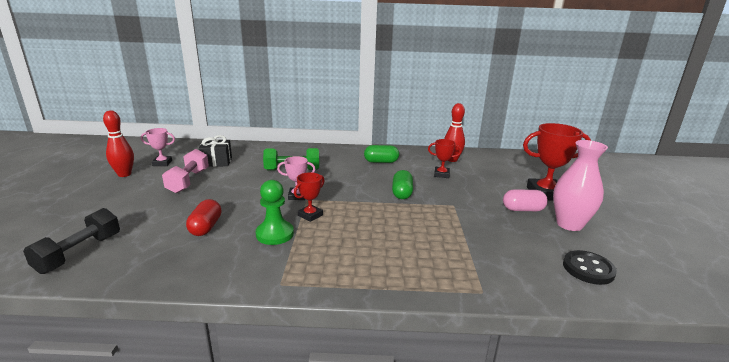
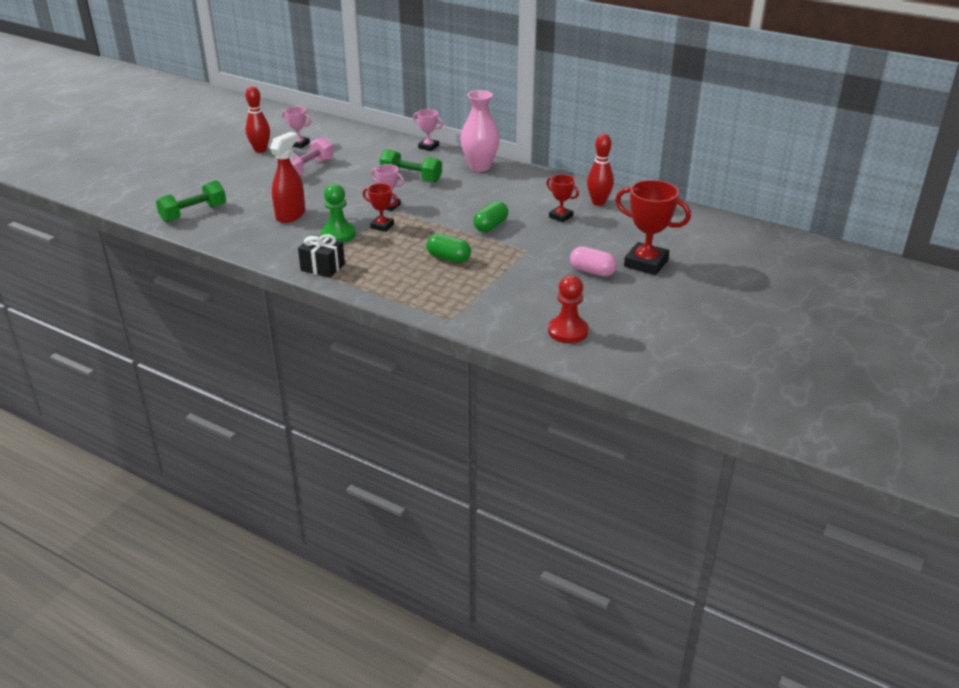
camera: 30 degrees right, 10 degrees up
(79, 253) = (193, 213): black dumbbell -> green dumbbell
(206, 227) = (291, 215): red capsule -> red spray bottle
(217, 162) = (348, 153): black gift -> black gift (323, 267)
(282, 146) = (428, 147): none -> pink trophy
(310, 215) = (382, 226): red trophy -> red trophy turned 45 degrees clockwise
(381, 162) = (513, 188): green capsule -> green capsule (448, 258)
(569, 224) = (617, 296): pink vase -> pink vase (480, 167)
(588, 269) = (568, 331): black button -> red pawn

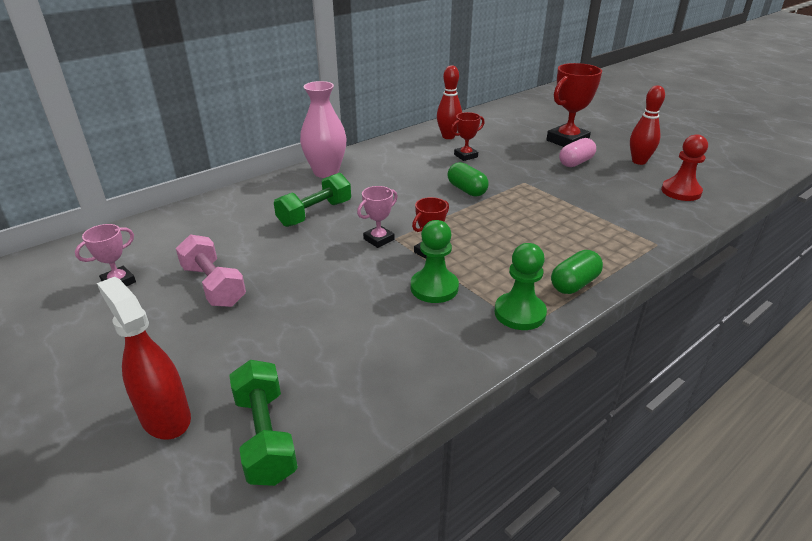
camera: 70 degrees left, 0 degrees up
(260, 150) = (92, 323): red bowling pin -> red bowling pin (639, 161)
(291, 215) = (352, 321): red spray bottle -> red spray bottle (165, 417)
(323, 267) = (519, 313): black gift -> green pawn
(428, 147) = (244, 190): pink trophy -> none
(448, 258) = (527, 223): green capsule -> green capsule (574, 284)

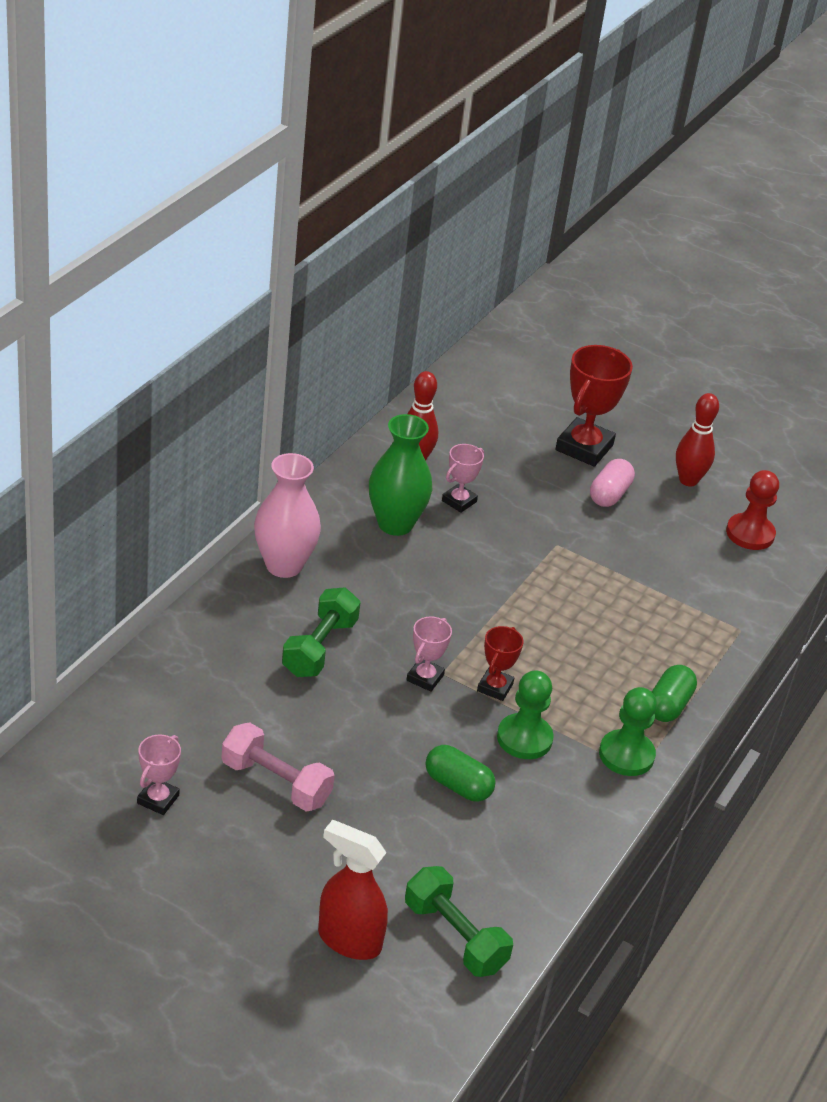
camera: 25 degrees left, 5 degrees up
(415, 161) = (395, 524): none -> green vase
(465, 156) = (459, 501): red trophy -> pink trophy
(466, 190) = (490, 572): green capsule -> green capsule (458, 785)

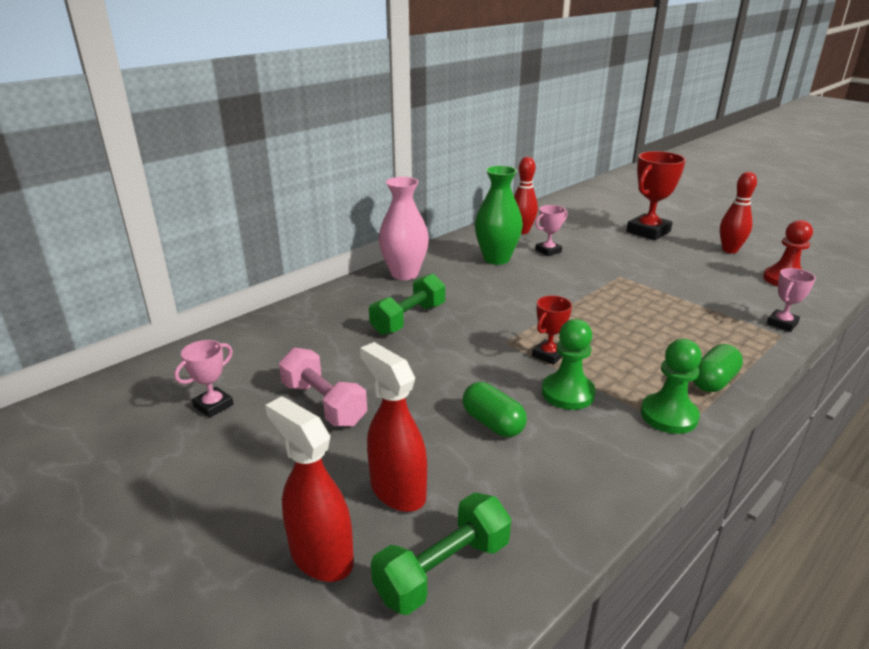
camera: 20 degrees right, 10 degrees down
(390, 871) = (397, 490): none -> red spray bottle
(425, 678) = (488, 344): pink trophy -> pink trophy (782, 323)
(455, 936) = (443, 570): green dumbbell -> green dumbbell turned 75 degrees clockwise
(609, 494) = (665, 254): pink capsule -> none

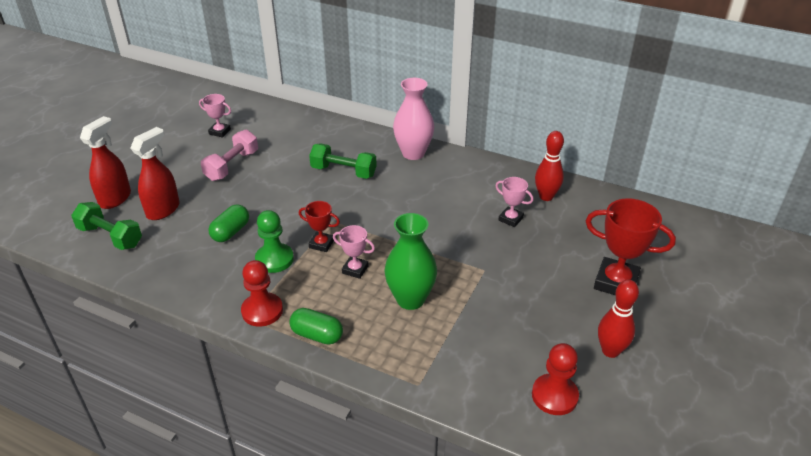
camera: 70 degrees right, 10 degrees up
(496, 259) = (472, 192): green vase -> green vase (410, 299)
(669, 415) = (262, 311): green pawn -> red pawn
(782, 323) = (442, 386): pink trophy -> pink trophy (355, 269)

